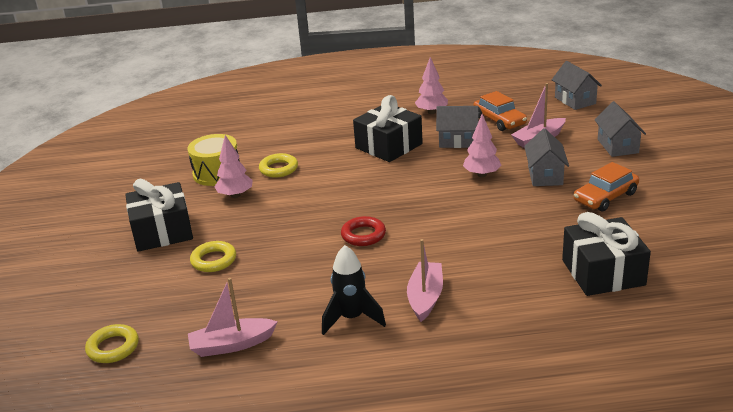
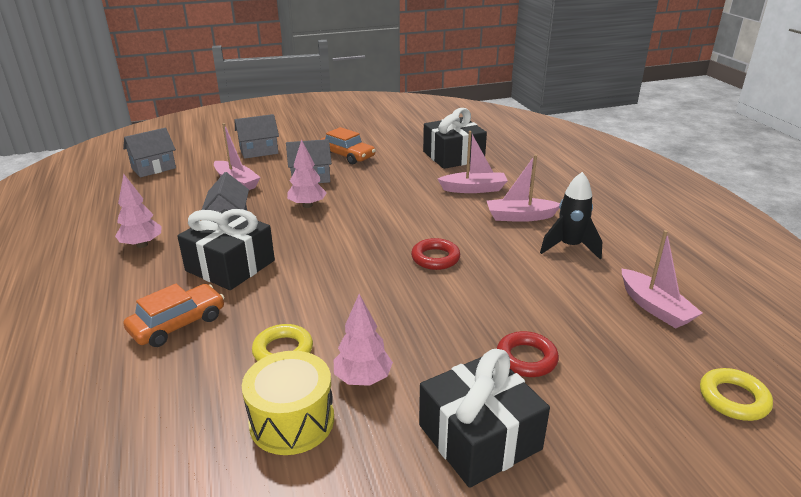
camera: 105 degrees left, 0 degrees up
(214, 260) = (526, 358): yellow ring -> red ring
(499, 120) = (185, 203): orange car -> orange car (178, 324)
(501, 275) = (474, 189): none -> pink boat

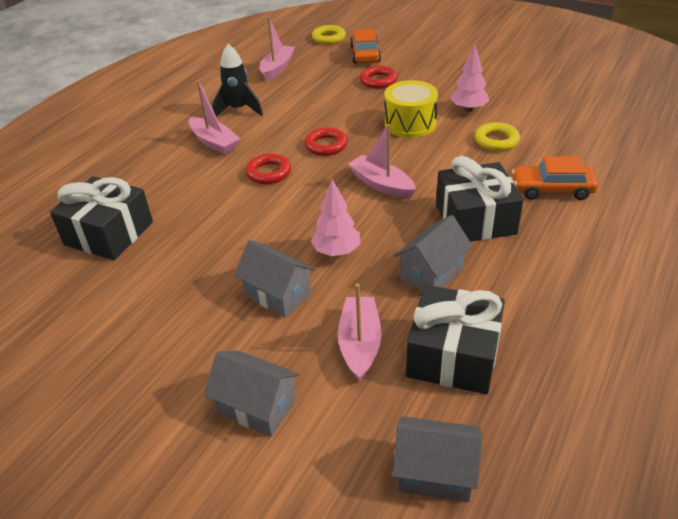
camera: 130 degrees left, 10 degrees up
(142, 245) = (539, 292): pink tree -> none
(292, 421) = (524, 110): yellow drum -> yellow drum (410, 124)
(347, 155) = (185, 311): orange car -> orange car (365, 54)
(436, 220) = (268, 173): none -> red ring
(474, 189) = (184, 183): pink boat -> pink boat (381, 184)
(479, 437) = (446, 71): black gift -> black gift (453, 355)

